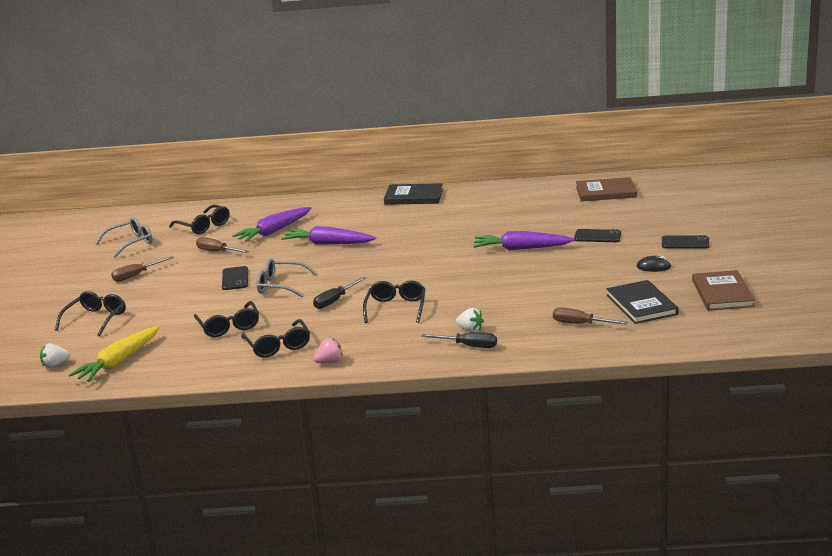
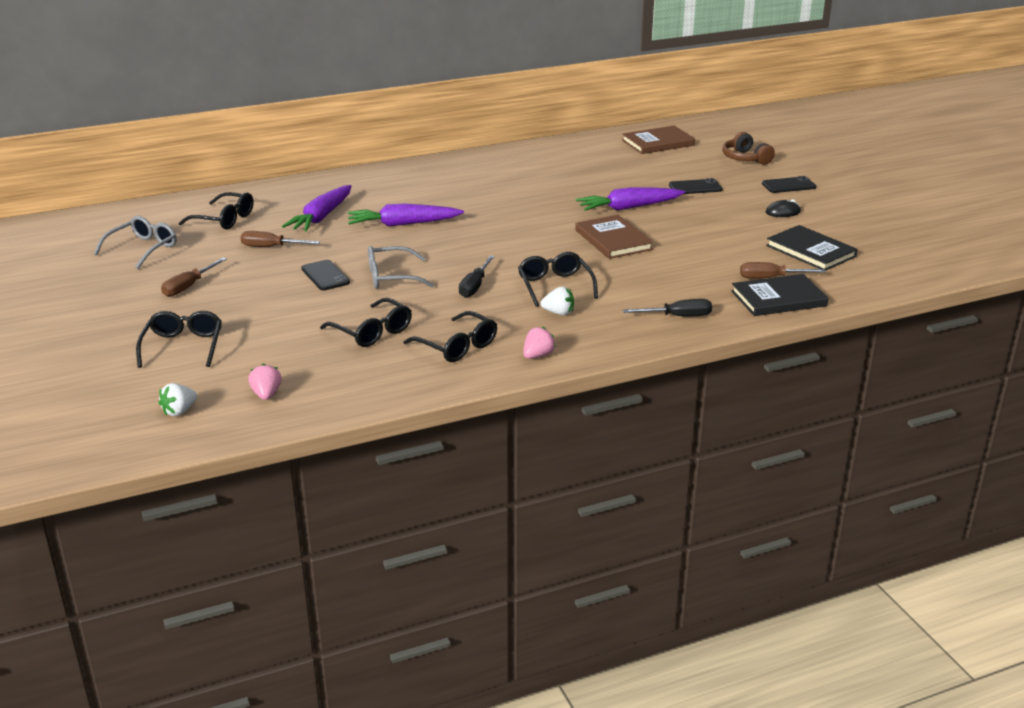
camera: 25 degrees left, 5 degrees up
(118, 362) = (266, 394): yellow carrot -> pink strawberry
(413, 197) = (453, 164): black book -> black book (778, 298)
(470, 330) = (662, 299): white strawberry -> white strawberry (558, 313)
(671, 214) = (745, 158): none -> brown headphones
(722, 293) = (876, 231): brown book -> brown book (613, 240)

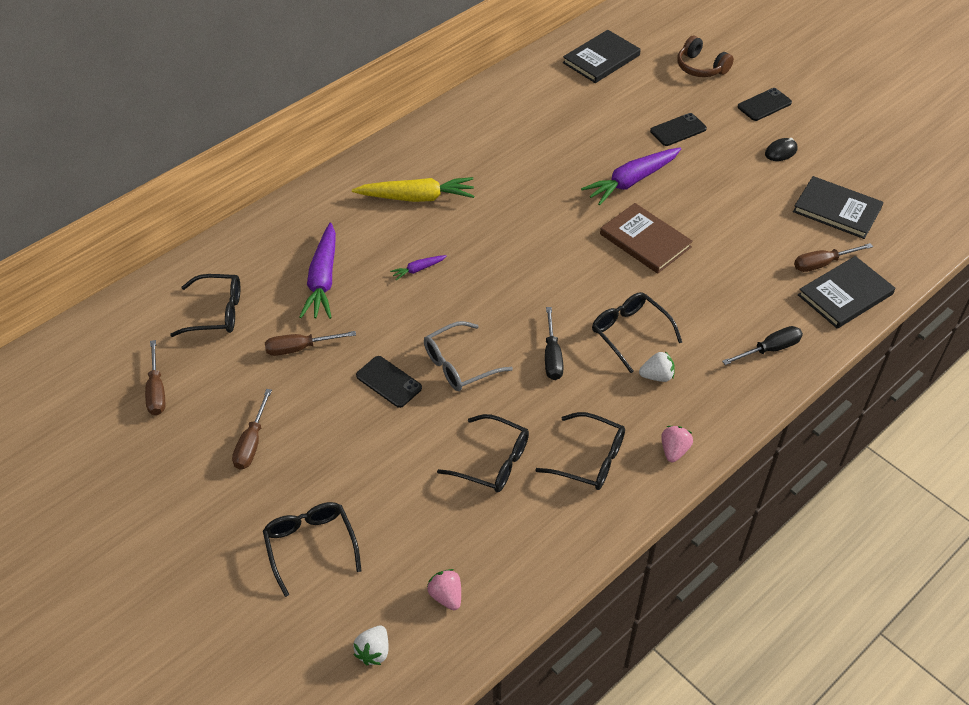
camera: 20 degrees left, 20 degrees up
(143, 249) = (157, 390): grey glasses -> brown screwdriver
(403, 224) = (418, 269): purple carrot -> purple carrot, size x0.46
(435, 189) = (416, 197): none -> yellow carrot
(658, 143) = (601, 59): brown book -> black book

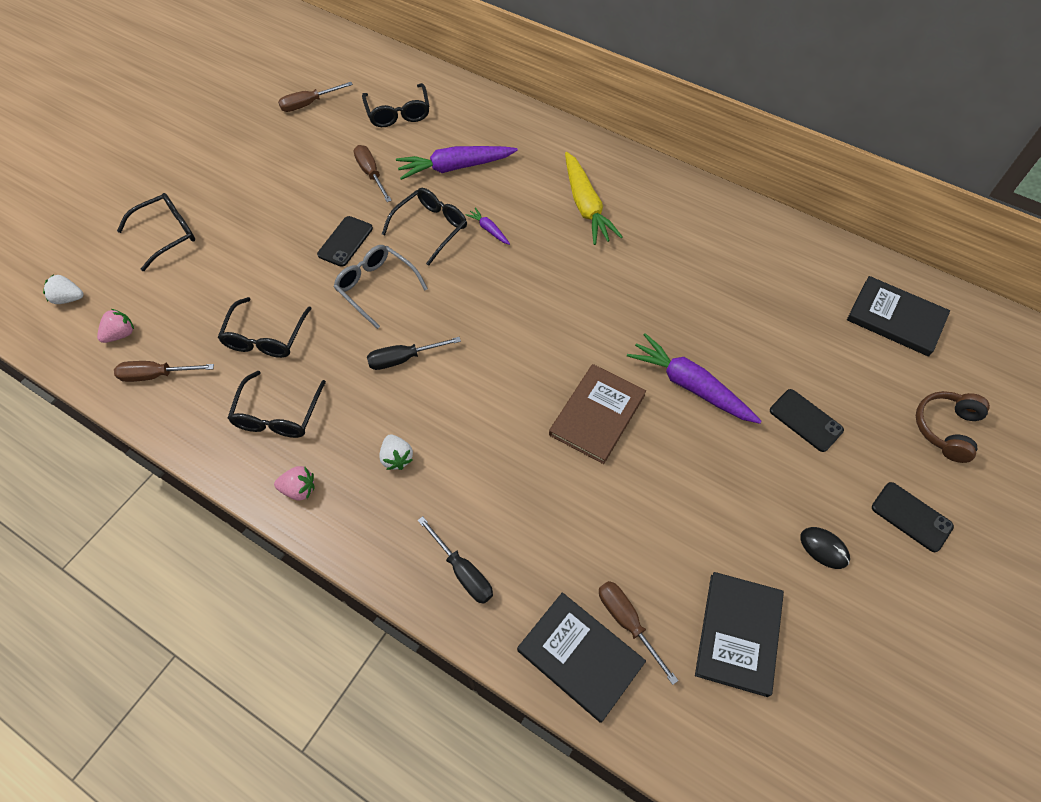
camera: 75 degrees right, 10 degrees up
(252, 442) = (265, 172): brown screwdriver -> brown screwdriver (156, 375)
(630, 333) = (452, 422): black glasses -> black glasses (431, 228)

